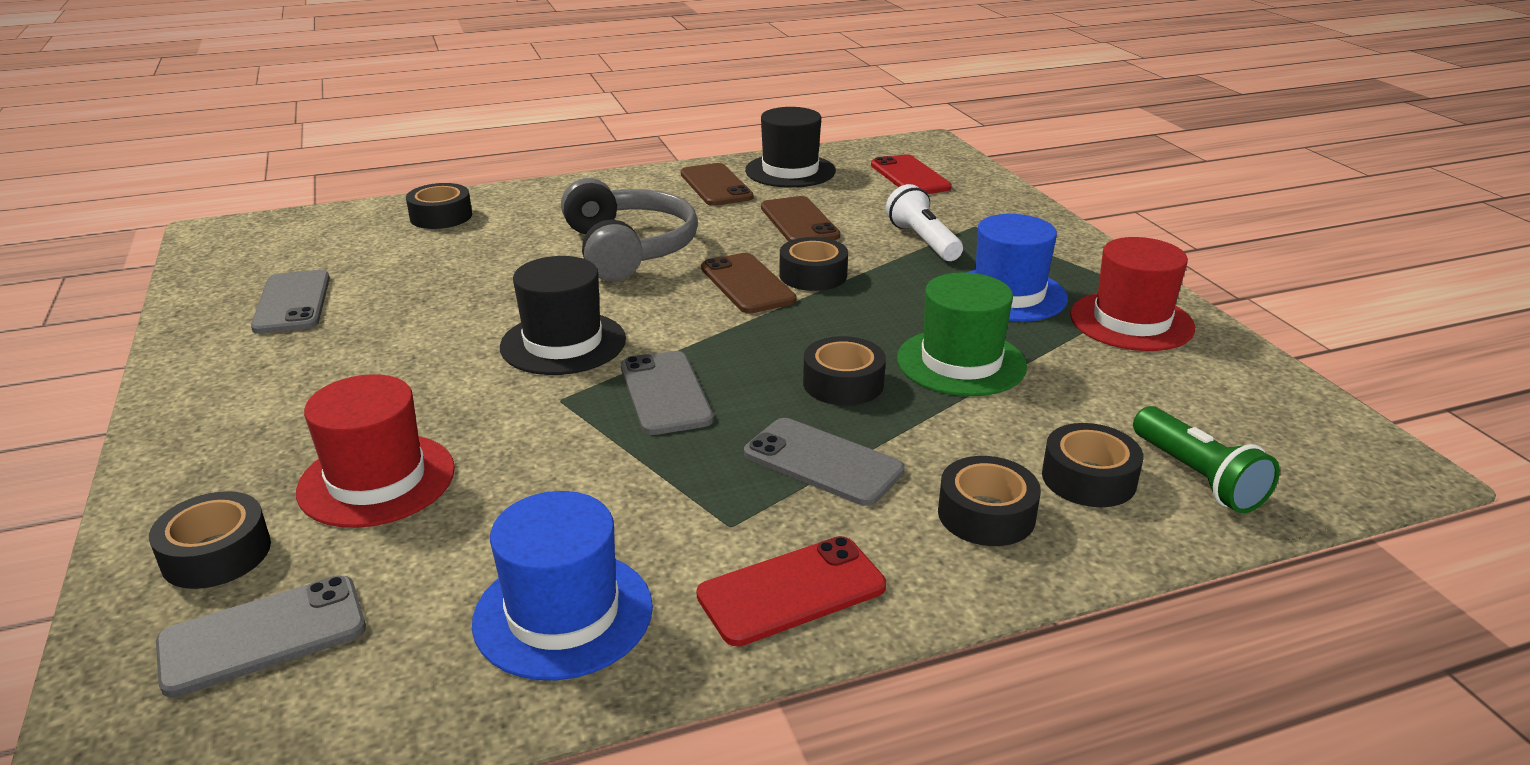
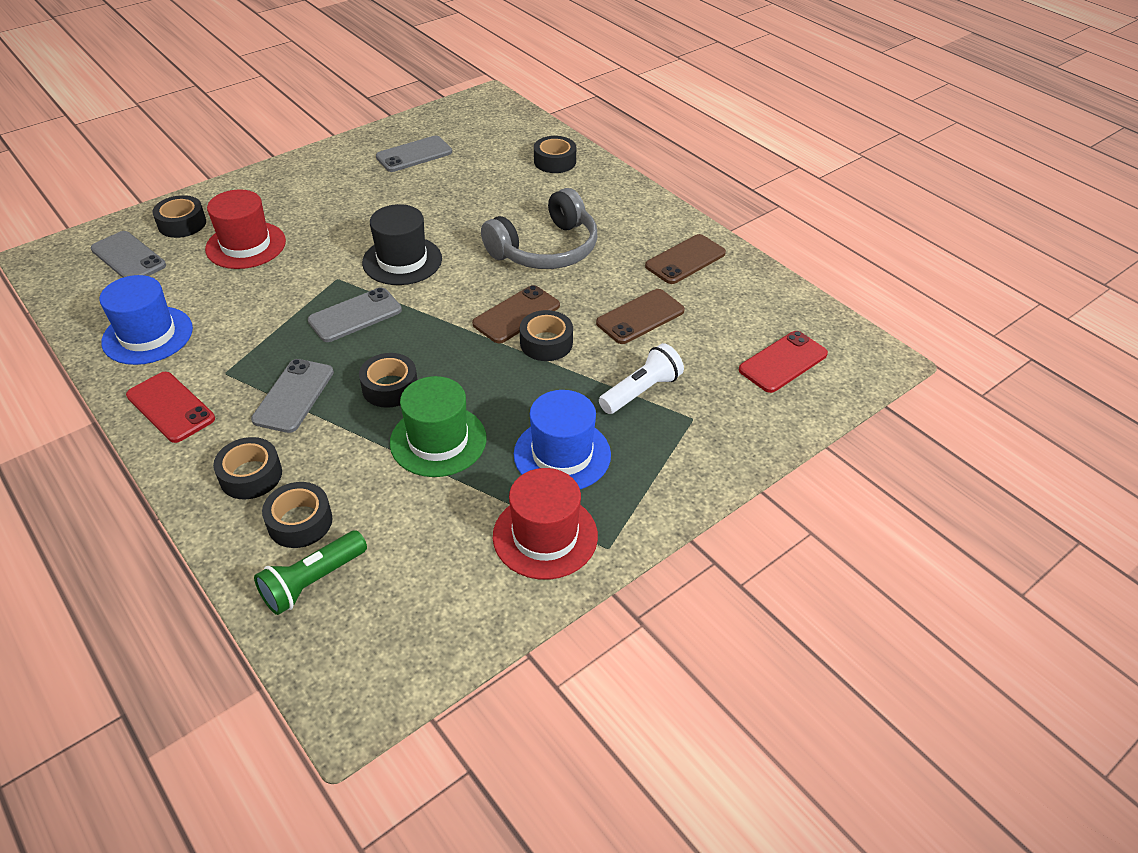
camera: 70 degrees right, 15 degrees up
(790, 171) = (745, 290): black hat -> none

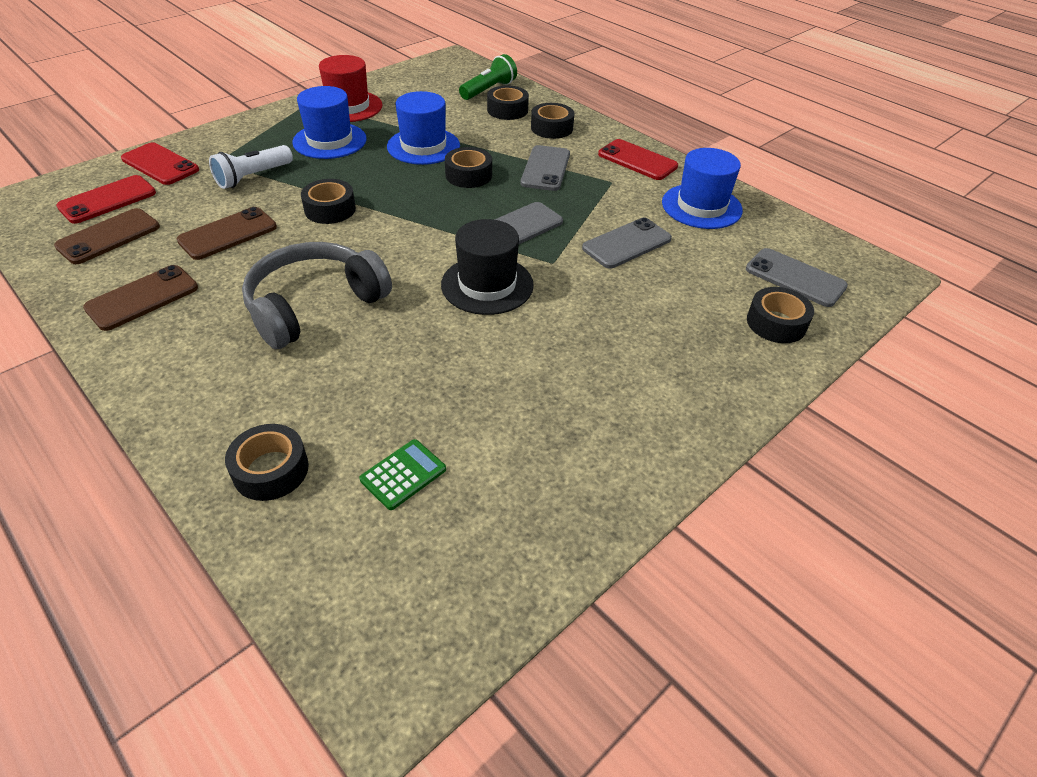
camera: 175 degrees right, 0 degrees up
(246, 245) = (677, 297): red hat -> none
(414, 154) = (516, 473): grey phone -> grey phone (627, 244)
(438, 441) = (423, 146): green hat -> blue hat
(479, 157) = (403, 474): none -> green calculator
(516, 315) = (357, 232): brown phone -> brown phone (108, 237)
(758, 414) = (160, 164): none -> red phone

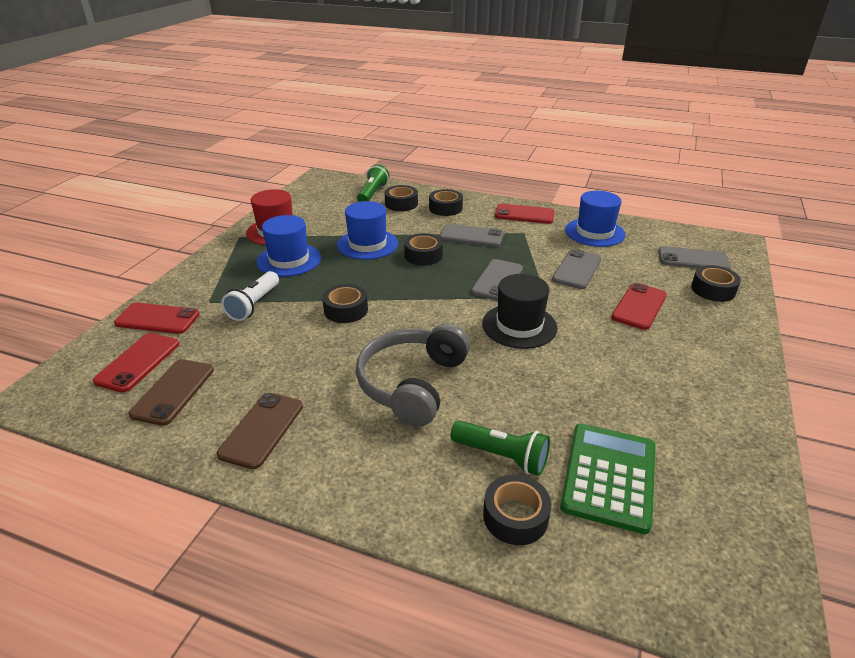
camera: 25 degrees left, 10 degrees down
(228, 234) = (281, 354): brown phone -> none
(321, 409) = (502, 456): none -> green flashlight
(403, 474) = (609, 476): green calculator -> green calculator, size x1.92
(545, 169) = (471, 236): grey phone -> grey phone turned 60 degrees counterclockwise
(653, 311) = (639, 306): none -> red phone

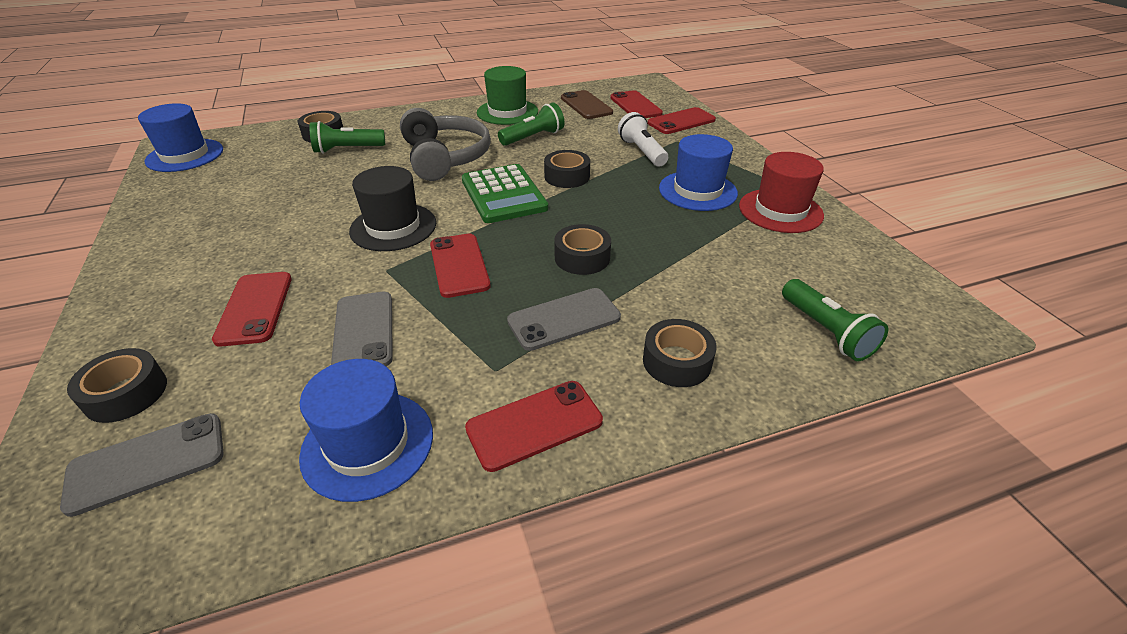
camera: 140 degrees right, 5 degrees up
(262, 430) = (507, 112): brown phone -> green hat
(302, 368) = (533, 137): none -> green flashlight
(367, 244) = (663, 241): blue hat -> blue hat (185, 155)
(401, 204) = (749, 332): black tape -> none
(497, 280) = (459, 265): grey phone -> red phone
(609, 476) = (267, 165): green calculator -> green calculator (503, 194)

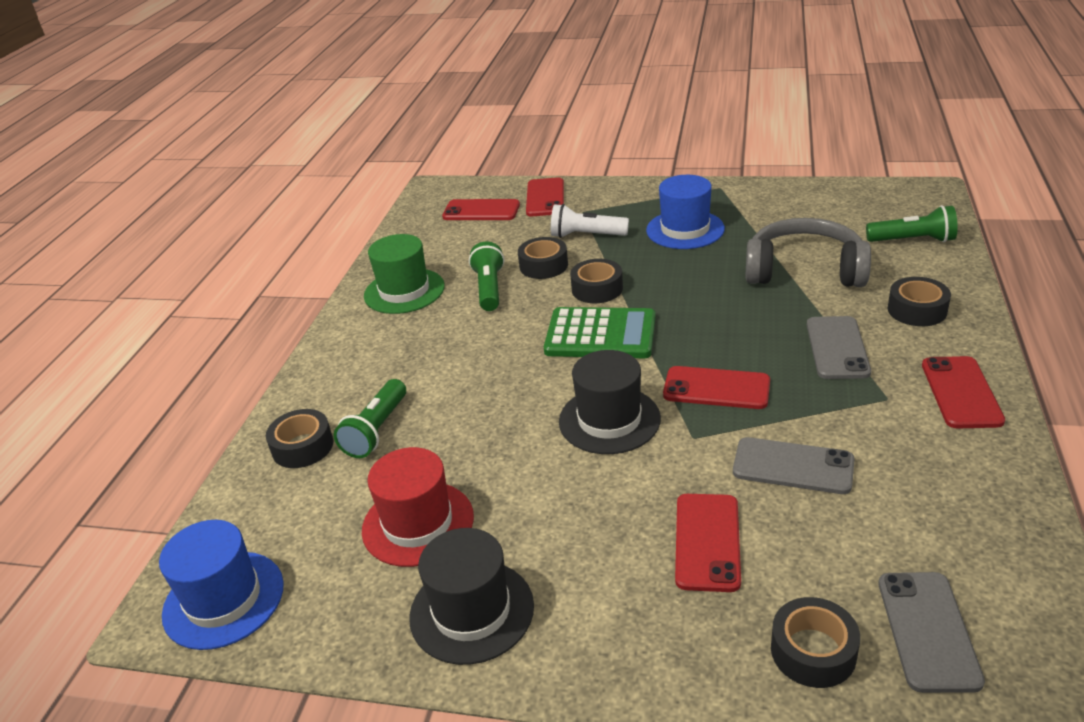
camera: 55 degrees left, 5 degrees down
(175, 231) = (472, 611): none -> black hat
(255, 308) = (707, 542): red phone -> red phone turned 75 degrees clockwise
(368, 444) = (952, 484): blue hat -> none
(445, 157) = (478, 357): grey headphones -> grey headphones (804, 270)
(582, 257) = (751, 316): black tape -> black tape (543, 265)
(586, 105) = (446, 238): brown phone -> none
(780, 211) = (747, 204): red hat -> red hat (418, 523)

